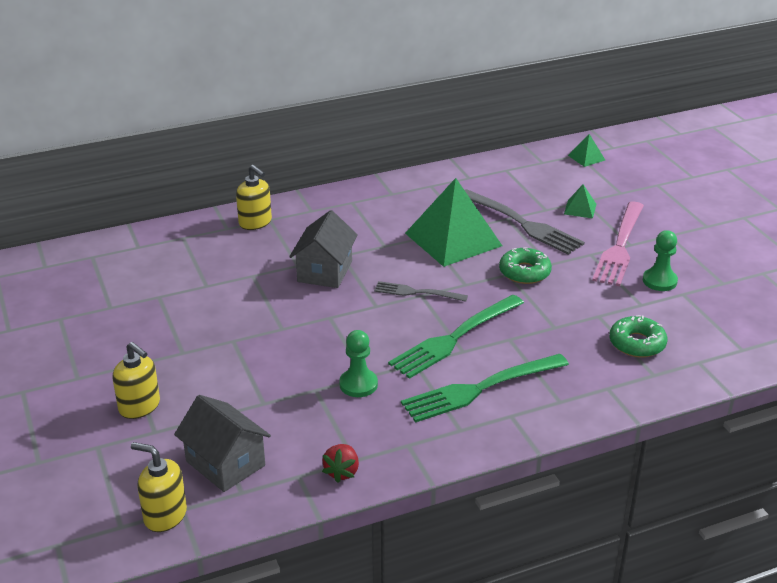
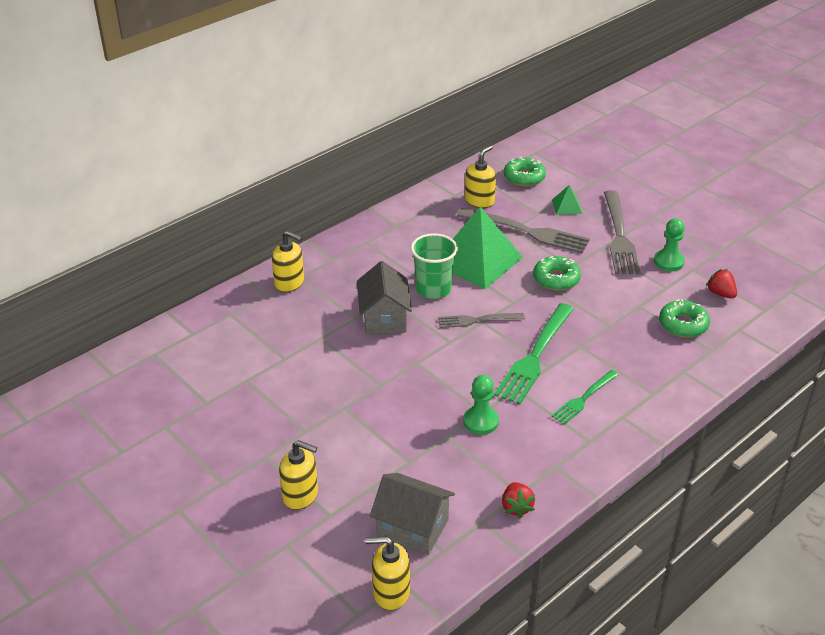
camera: 20 degrees left, 5 degrees up
(391, 256) = (433, 289): none -> green cup
(480, 389) = (584, 398): green fork -> green fork, size x0.58
(491, 187) = (479, 201): none -> yellow soap dispenser
(552, 174) = (524, 177): none -> green donut
(586, 157) = (543, 154): green pyramid -> none
(620, 246) = (619, 236): pink fork -> grey fork
(700, 323) = (720, 293): none -> red strawberry

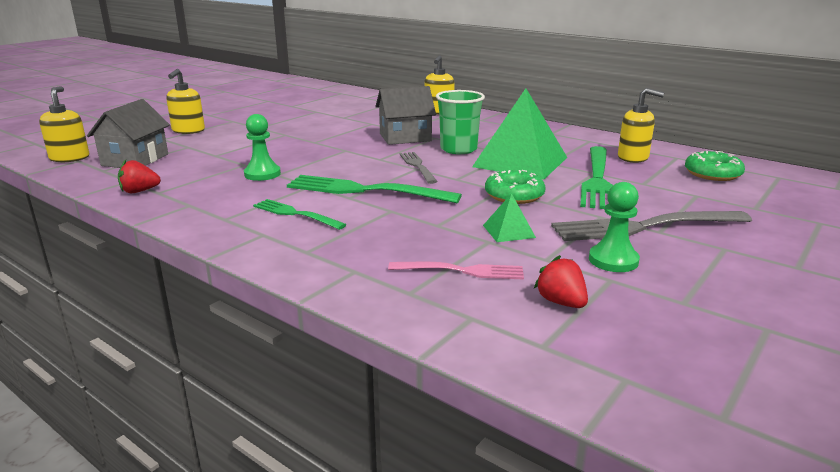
camera: 80 degrees right, 15 degrees down
(527, 231) = (597, 179): grey fork -> green fork
(566, 206) = (677, 196): green pyramid -> green pyramid (509, 231)
(683, 324) = (461, 271): green donut -> pink fork
(720, 293) = (561, 302): red strawberry -> red strawberry turned 75 degrees counterclockwise

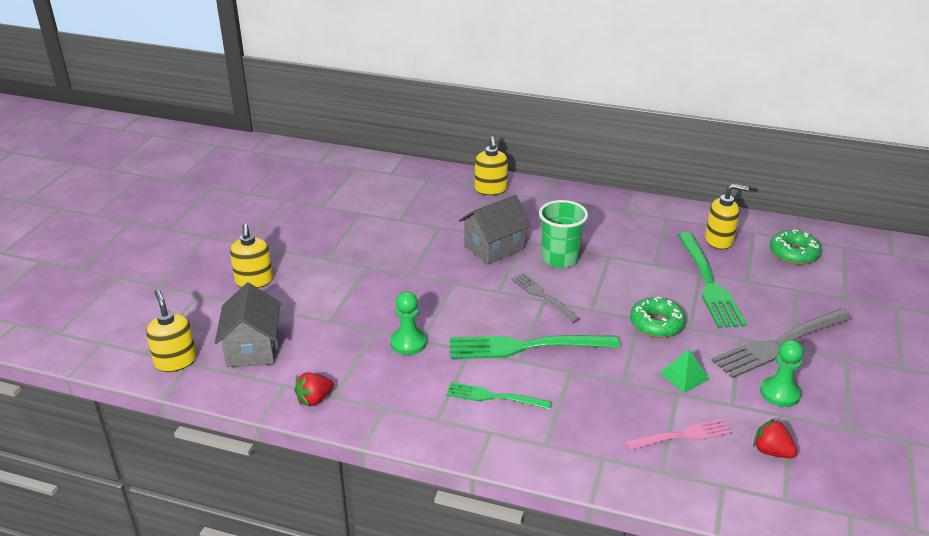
camera: 20 degrees left, 10 degrees up
(520, 162) = (629, 268): green pyramid -> none

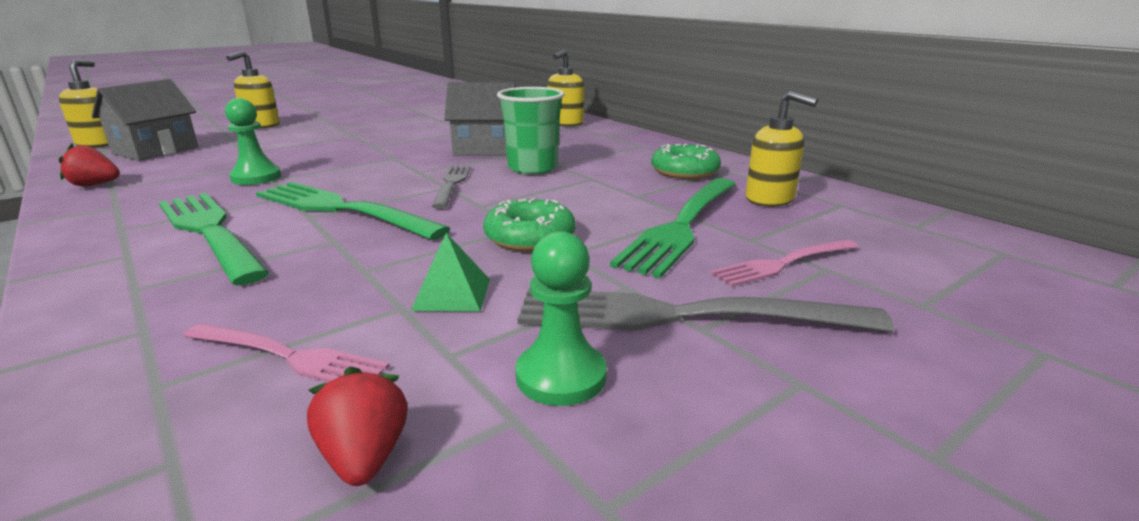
camera: 35 degrees right, 10 degrees down
(494, 397) = (209, 232): green fork -> green fork, size x1.73
(778, 293) = (783, 263): none -> pink fork
(793, 253) = (883, 236): green donut -> green donut (684, 171)

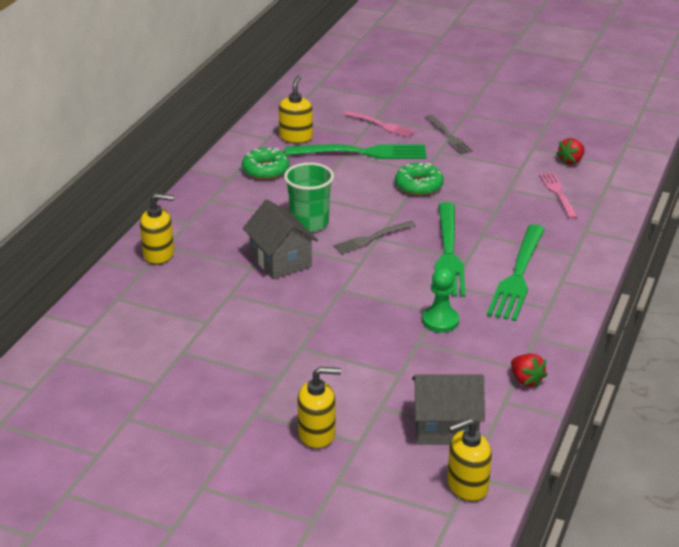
camera: 120 degrees left, 10 degrees up
(452, 294) = (488, 182): green pyramid -> none
(561, 376) = (508, 147): green pawn -> none
(682, 316) = (449, 136): grey fork -> grey fork, size x0.58

